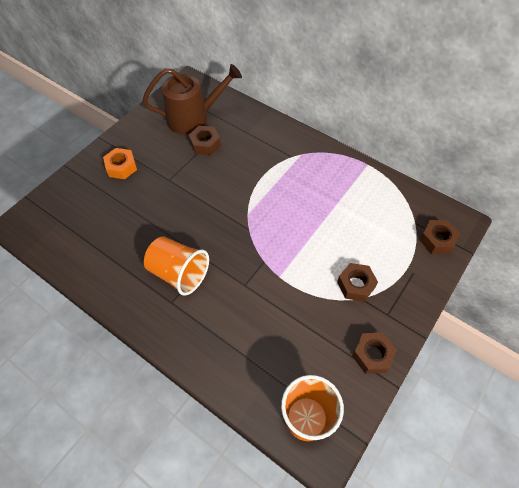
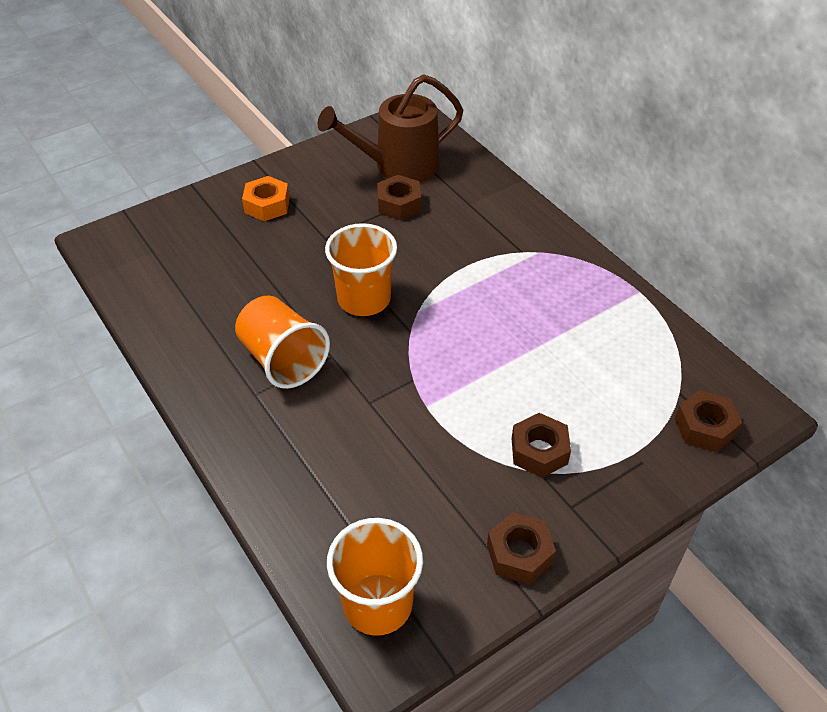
camera: 20 degrees right, 10 degrees down
(193, 118) = (398, 166): brown watering can -> brown watering can turned 150 degrees clockwise
(211, 216) = (364, 299): none -> orange cup

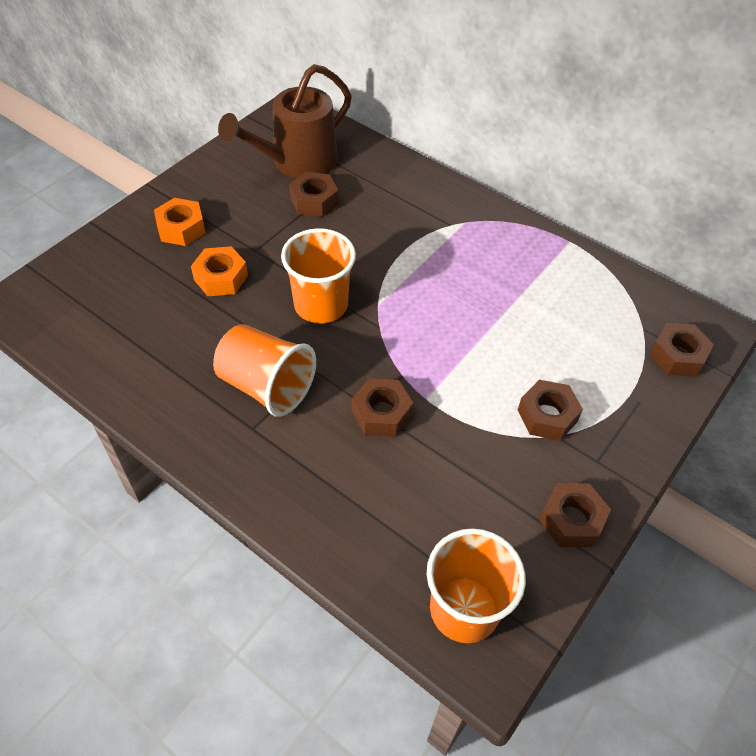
camera: 20 degrees left, 5 degrees up
(283, 256) = (221, 278): none -> orange nut
(378, 409) = (381, 413): none -> brown nut

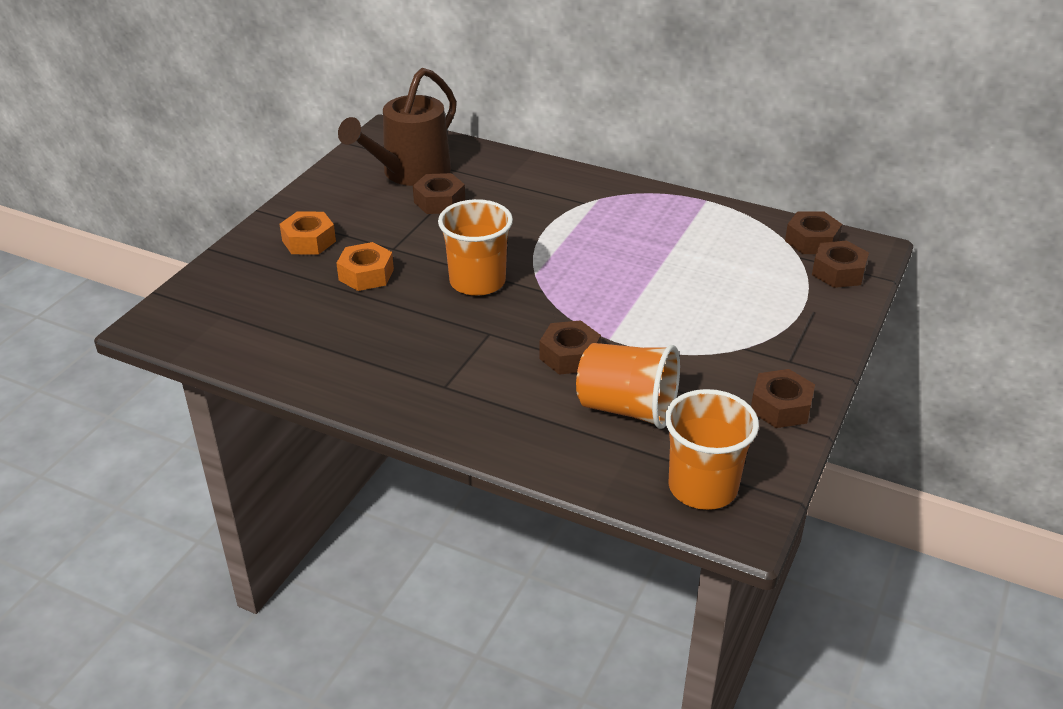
camera: 10 degrees left, 15 degrees down
(266, 386) = (446, 352): orange cup -> orange cup (627, 408)
(547, 416) = (731, 334): brown nut -> brown nut (811, 241)

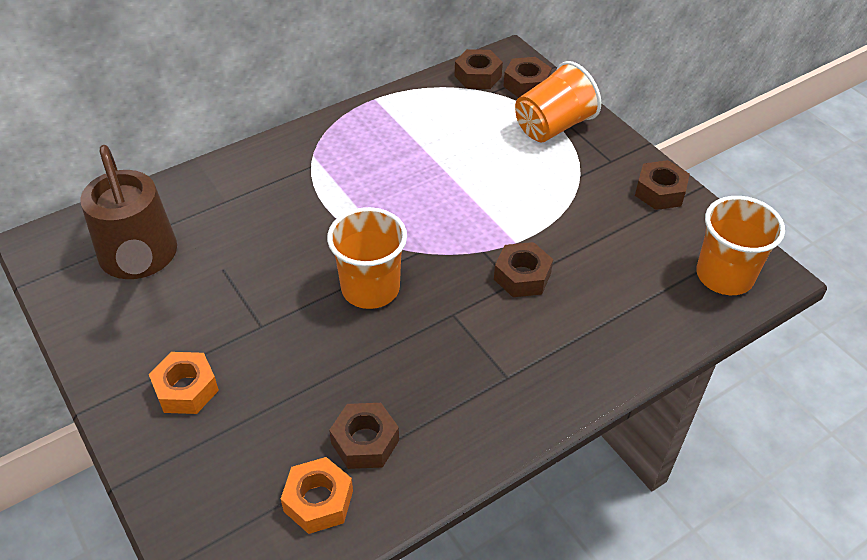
camera: 60 degrees left, 10 degrees up
(366, 274) = (289, 365): orange nut -> orange nut (318, 501)
(439, 201) = (214, 258): brown nut -> brown nut (365, 441)
(627, 408) = (611, 274): orange cup -> orange cup (553, 126)

